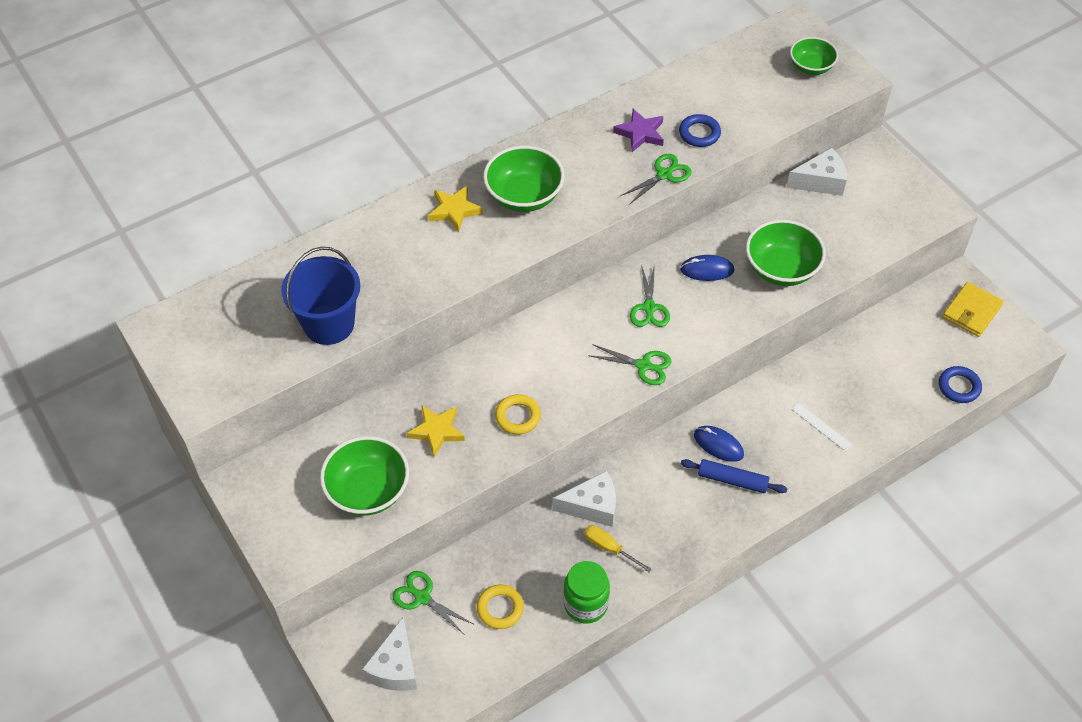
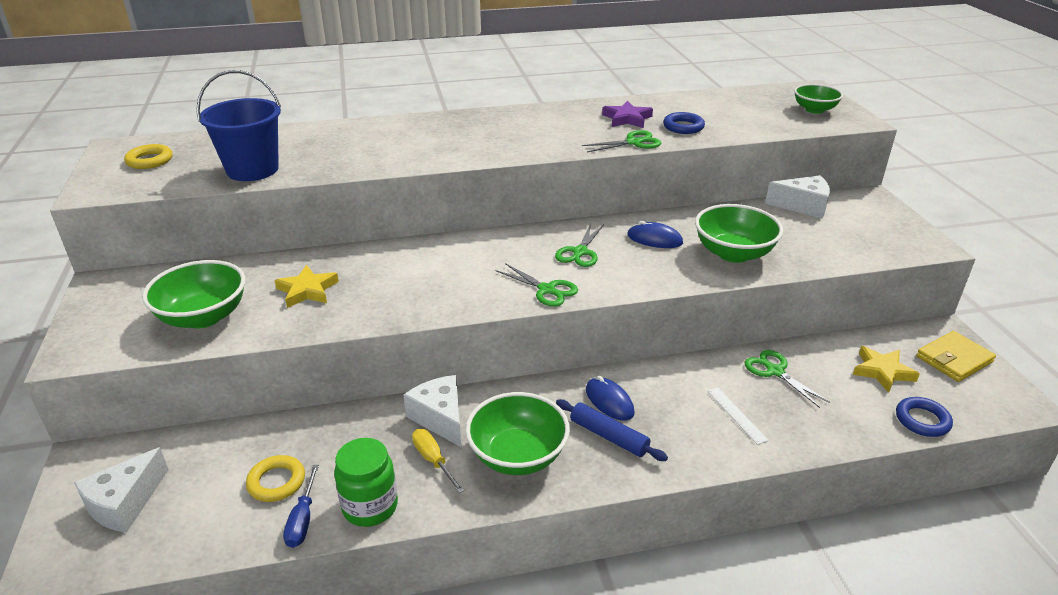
camera: 20 degrees right, 20 degrees down
(422, 597) = (208, 447): green scissors -> green scissors (774, 371)
(454, 211) = (425, 131): yellow star -> yellow star (882, 371)
(518, 417) = (392, 298): yellow ring -> yellow ring (150, 160)
(524, 196) = (493, 133): green bowl -> green bowl (517, 455)
(542, 632) = (303, 520): none -> blue screwdriver
(592, 506) = (440, 418): white cheese -> white cheese turned 135 degrees counterclockwise

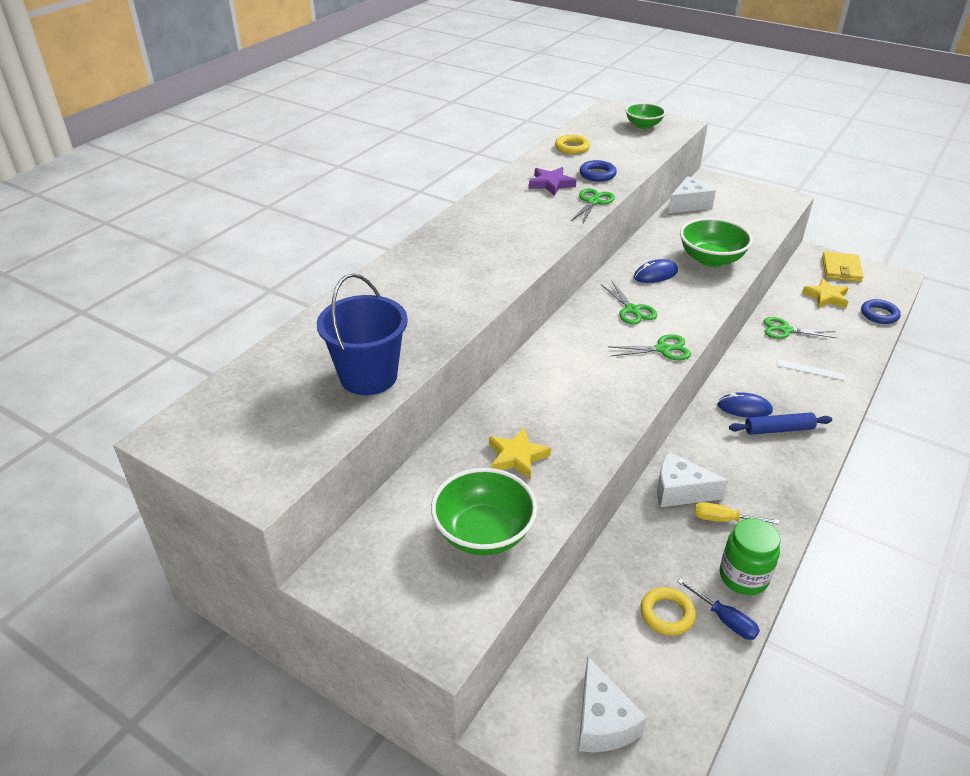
camera: 45 degrees left, 5 degrees up
(150, 160) = (245, 426): yellow ring -> yellow ring (572, 148)
(517, 455) = (758, 478): green bowl -> none

